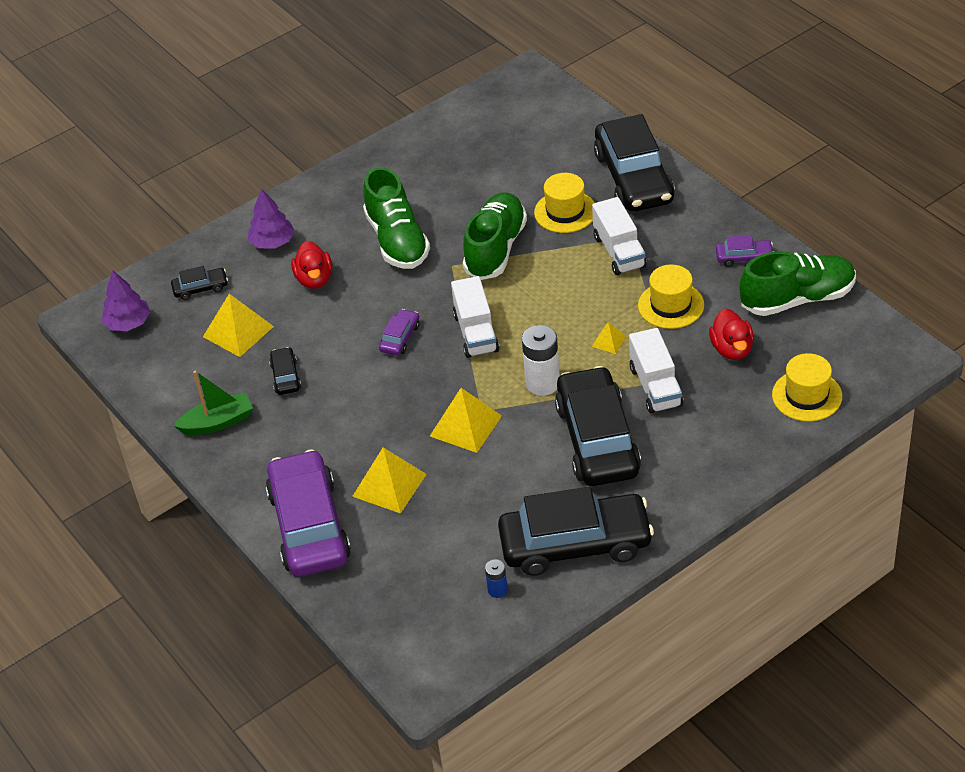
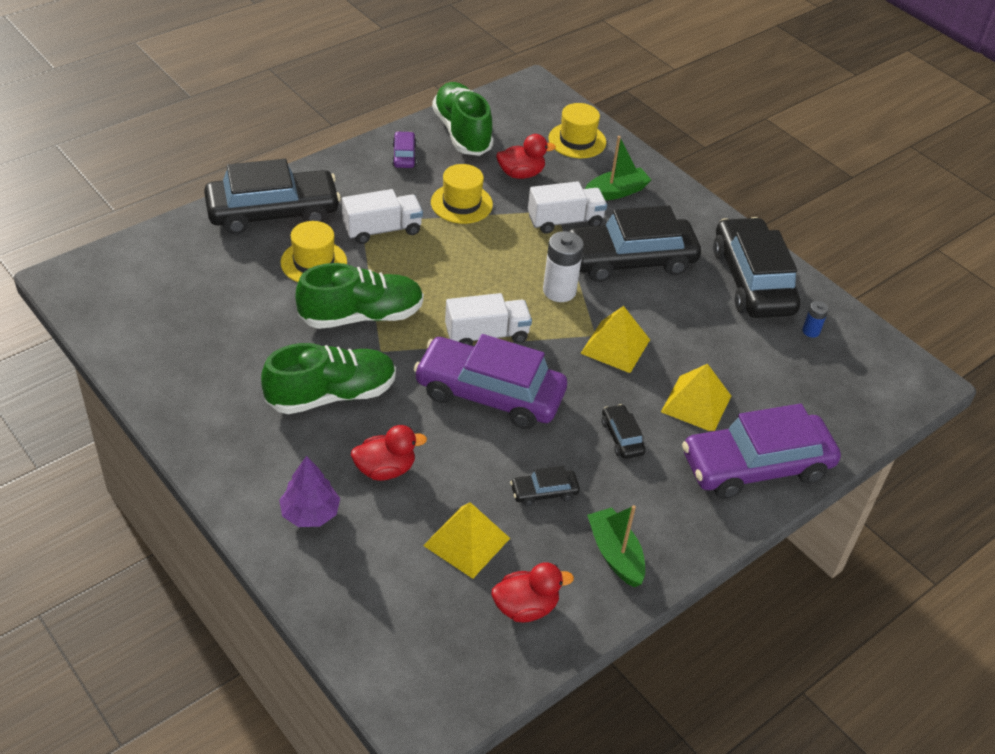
camera: 100 degrees left, 0 degrees up
(128, 323) = (441, 665): purple tree -> none
(172, 368) = (525, 607): none -> red duck
(201, 288) = (384, 586): black car -> black car (622, 437)
(400, 338) = (489, 394): purple car -> purple car, size x2.33
(495, 249) = (361, 316): green shoe -> green shoe turned 150 degrees clockwise
(609, 341) = (505, 245): yellow pyramid -> none
(715, 430) = (616, 192): none -> green boat

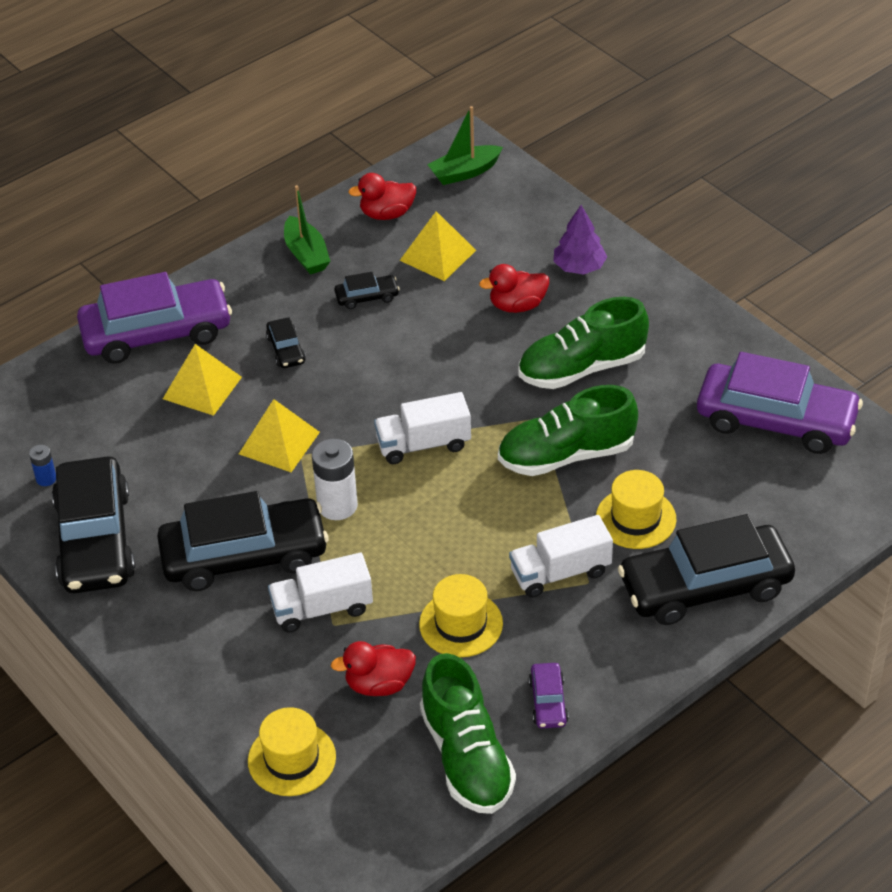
camera: 175 degrees left, 0 degrees up
(489, 394) = (419, 381): purple car -> purple car (776, 420)
(616, 192) = (246, 664): green boat -> green boat (464, 172)

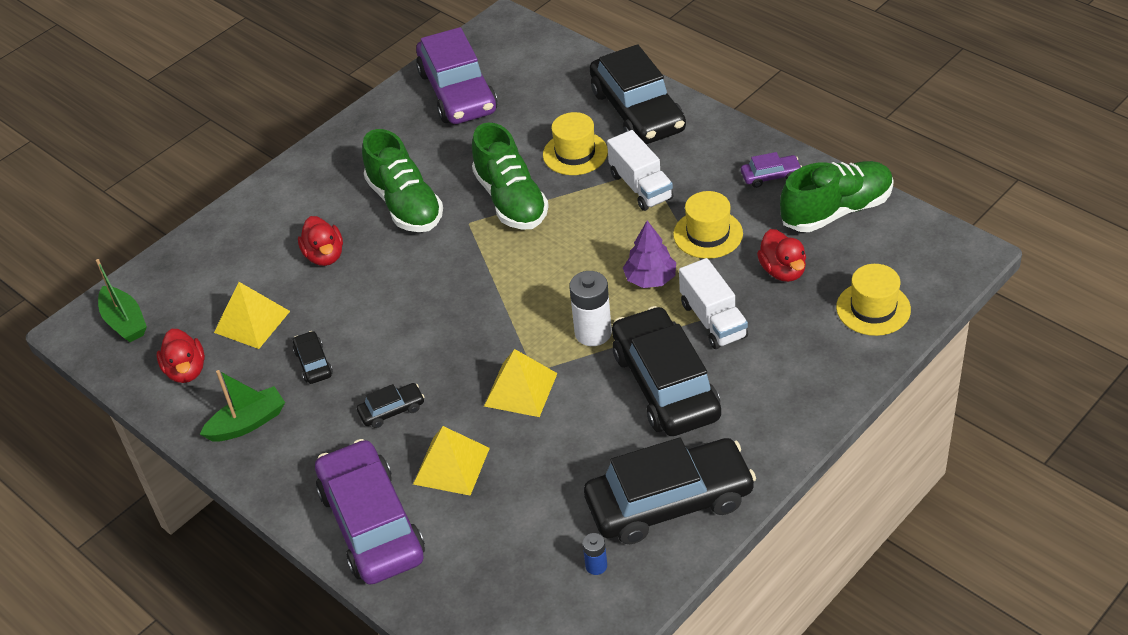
camera: 95 degrees left, 0 degrees up
(423, 444) = (509, 289): white truck -> none
(579, 267) = (272, 223): purple tree -> purple tree (650, 279)
(776, 420) = (457, 92): purple car -> purple car turned 150 degrees clockwise

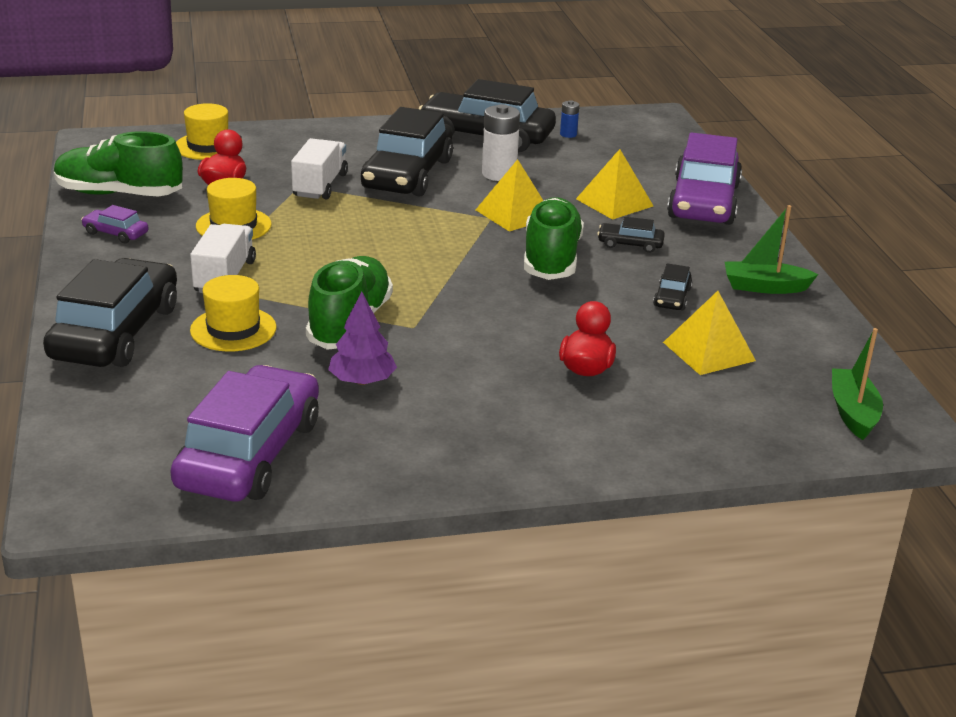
camera: 150 degrees left, 15 degrees down
(186, 371) = (803, 344): red duck -> none
(405, 204) = (455, 371): green shoe -> green shoe (551, 259)
(593, 333) = (416, 216): white battery -> white battery (499, 174)
(650, 279) = (323, 223): purple tree -> purple tree (362, 381)

